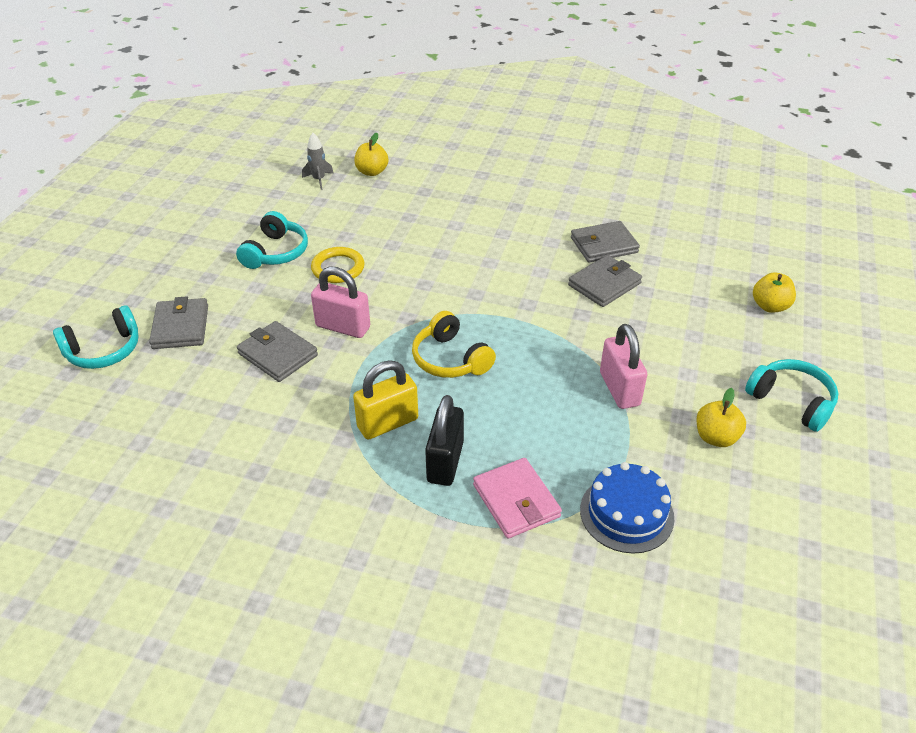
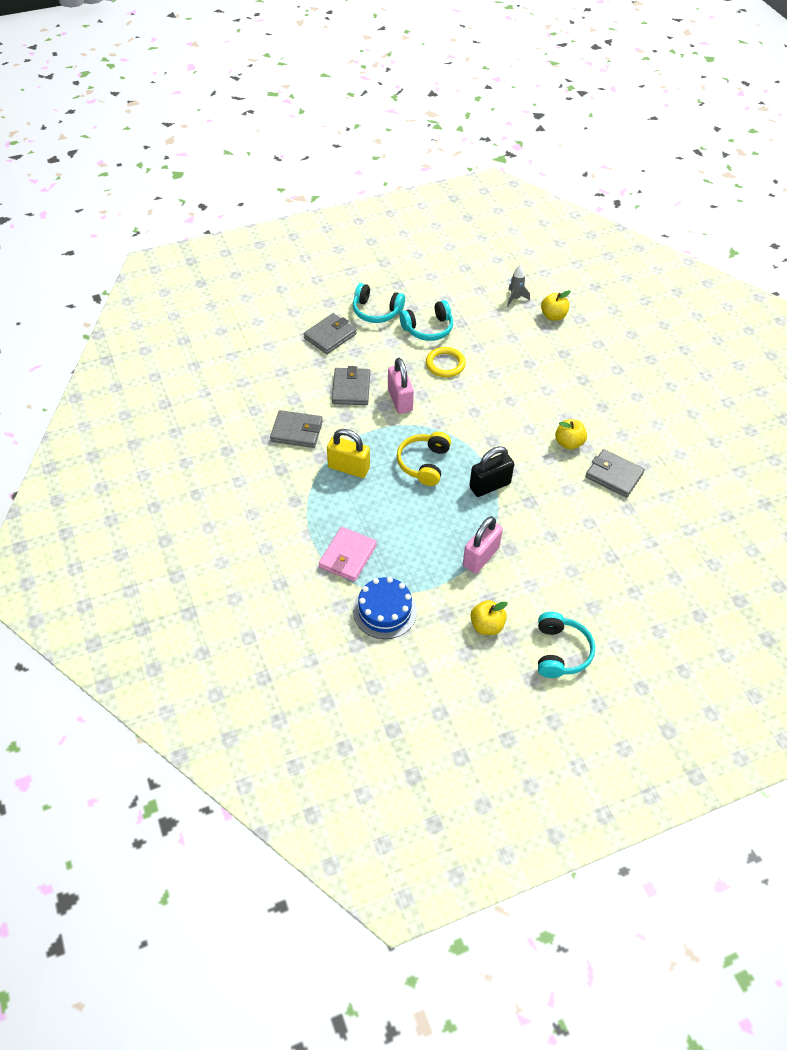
camera: 50 degrees right, 10 degrees up
(104, 350) = (285, 321): turquoise headphones -> turquoise headphones (376, 311)
(445, 462) = (345, 509): black padlock -> black padlock (489, 485)
(604, 284) = (572, 498): grey wallet -> grey wallet (297, 431)
(770, 306) = (649, 598): yellow apple -> yellow apple (568, 443)

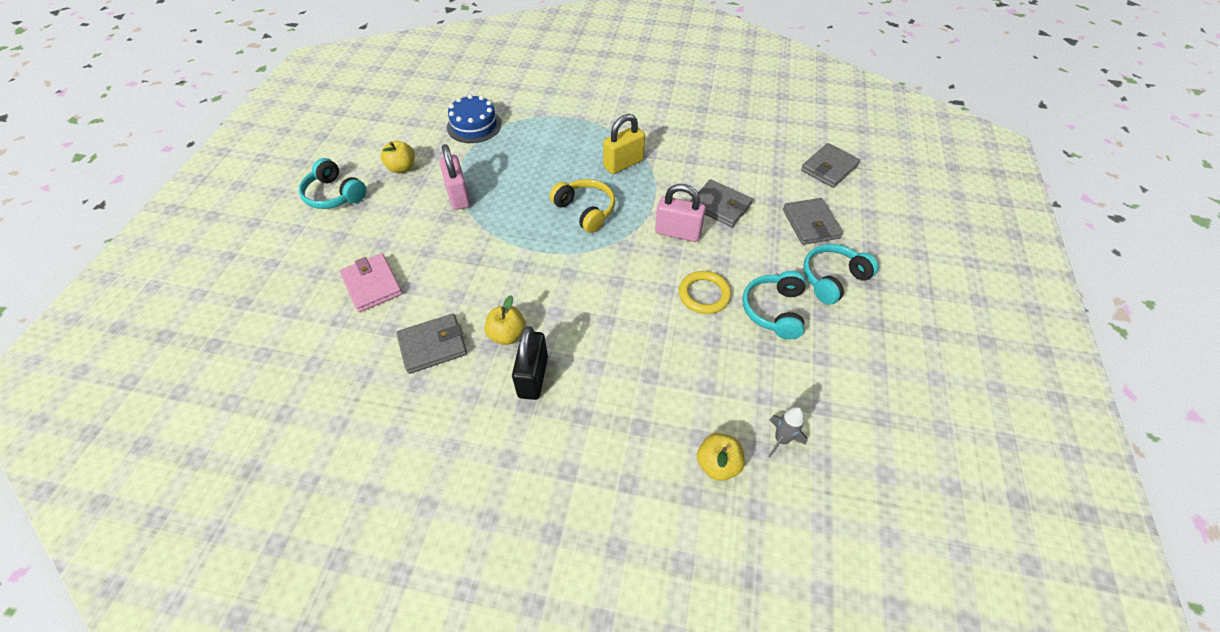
camera: 125 degrees right, 0 degrees up
(297, 431) = (691, 151): grey wallet -> grey wallet (829, 168)
(347, 556) = (538, 128): pink wallet -> pink wallet (372, 285)
(489, 485) = (519, 241): black padlock -> black padlock (533, 377)

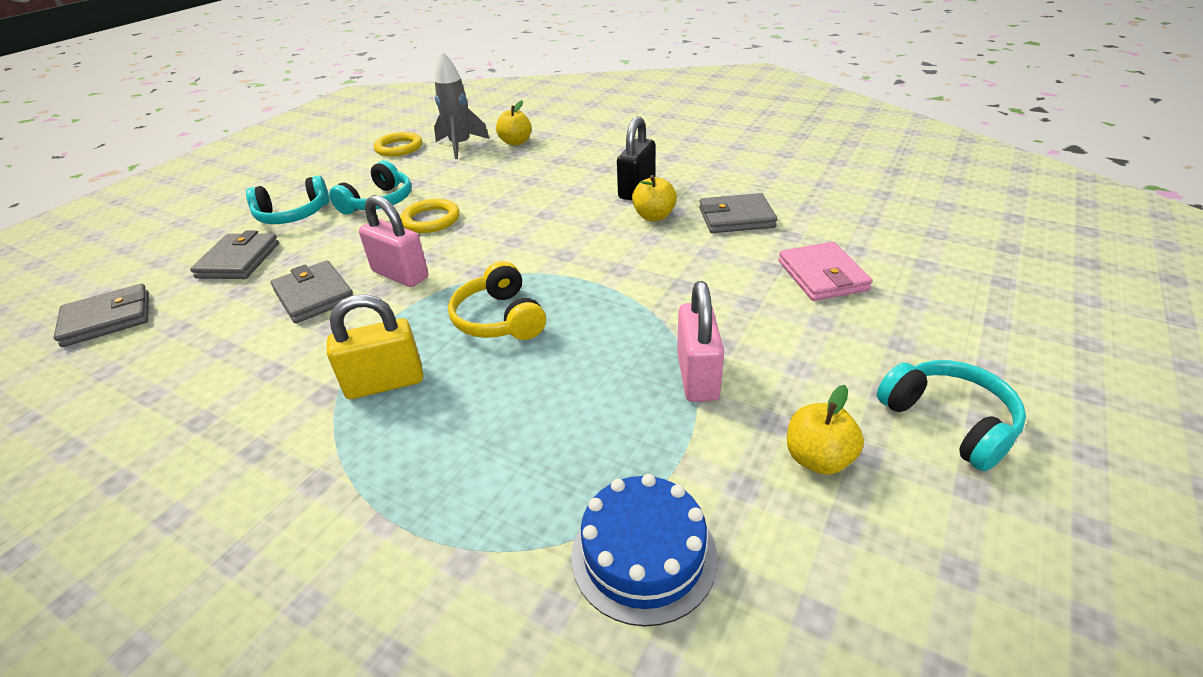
camera: 160 degrees left, 15 degrees down
(781, 439) = (460, 146): grey rocket -> grey rocket, size x1.67
(855, 421) = (399, 148): none -> yellow ring

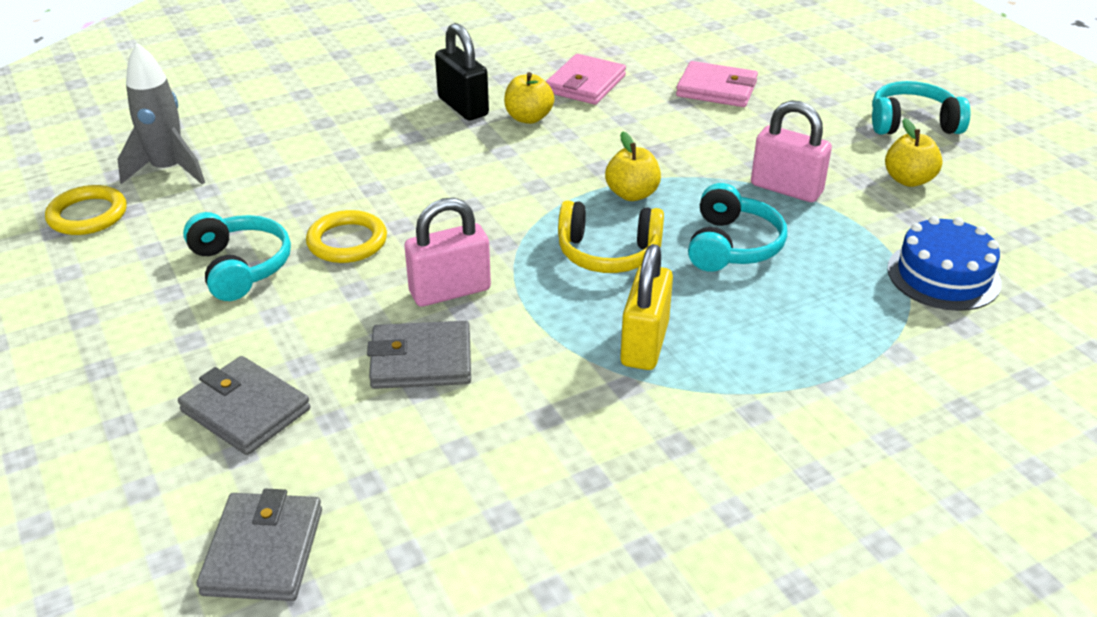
camera: 60 degrees left, 0 degrees up
(293, 215) = (170, 343): turquoise headphones -> turquoise headphones (731, 246)
(516, 142) = (226, 132): yellow apple -> yellow apple (632, 194)
(736, 218) = (585, 84): grey wallet -> pink wallet

